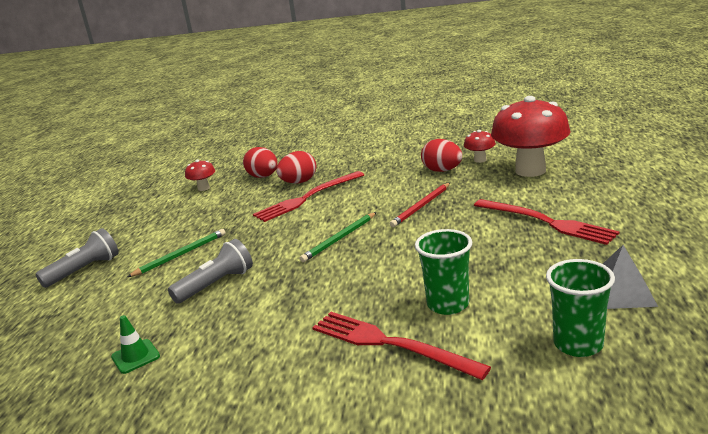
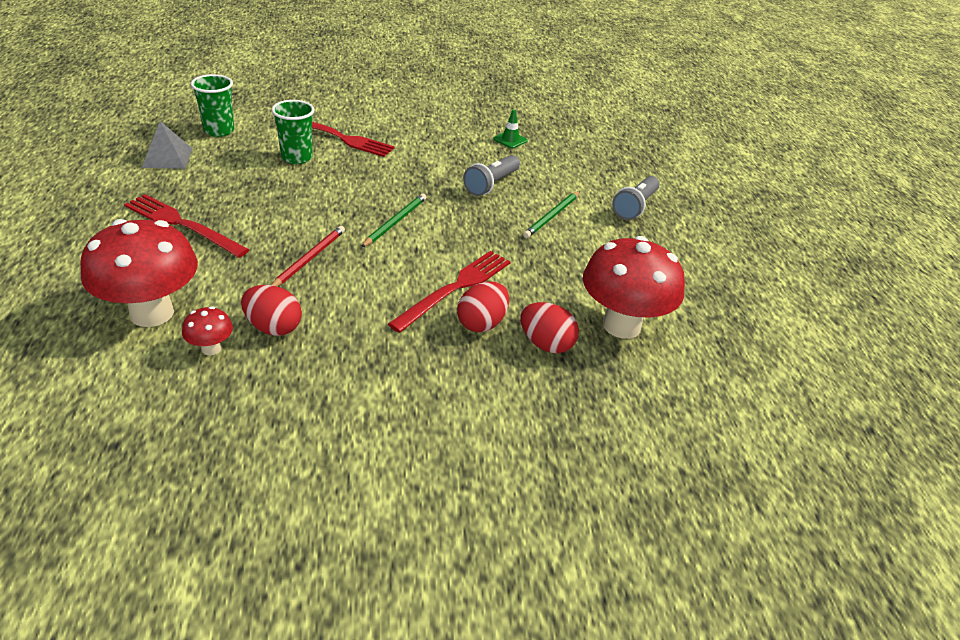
camera: 160 degrees right, 15 degrees up
(203, 188) = (621, 325): red mushroom -> red mushroom, size x2.27

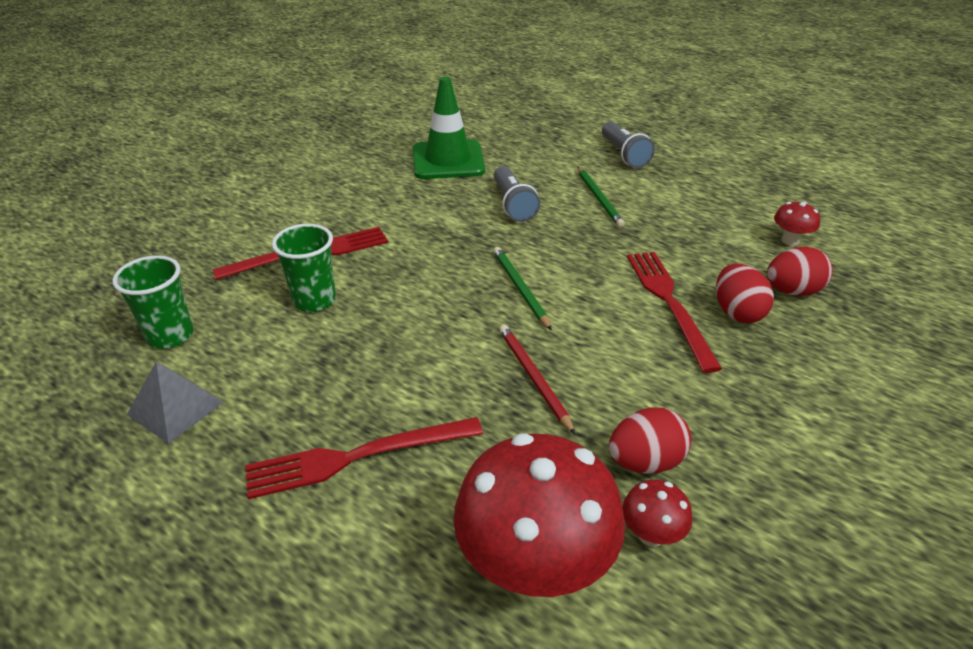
camera: 45 degrees left, 0 degrees up
(510, 140) = (448, 160): green traffic cone -> green traffic cone, size x2.27
(621, 325) = (790, 241): red mushroom -> red mushroom, size x0.44

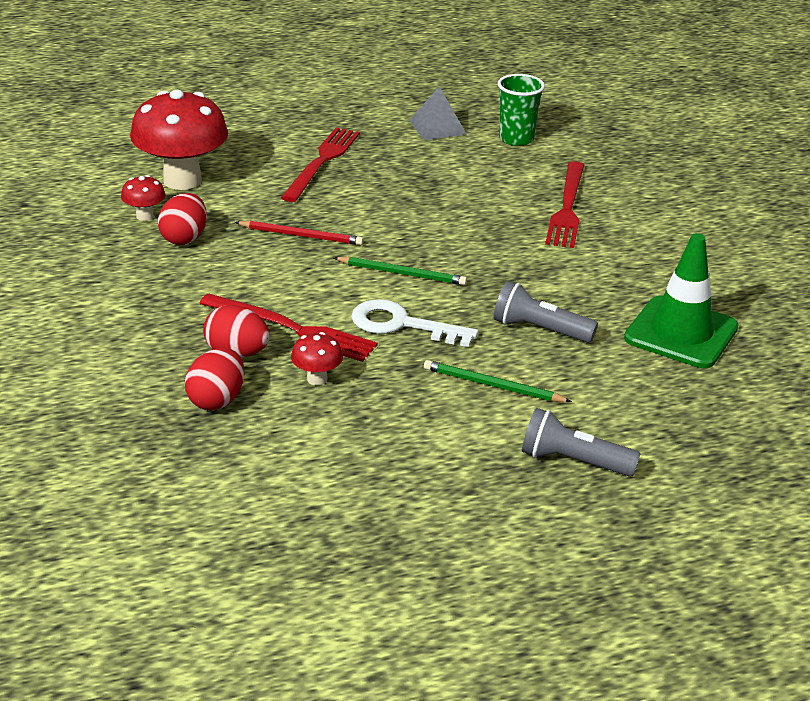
camera: 125 degrees right, 5 degrees down
(314, 300) = (496, 192): green cup -> none
(588, 258) = (401, 324): none -> white key
(790, 241) = (274, 456): red mushroom -> red mushroom (317, 379)

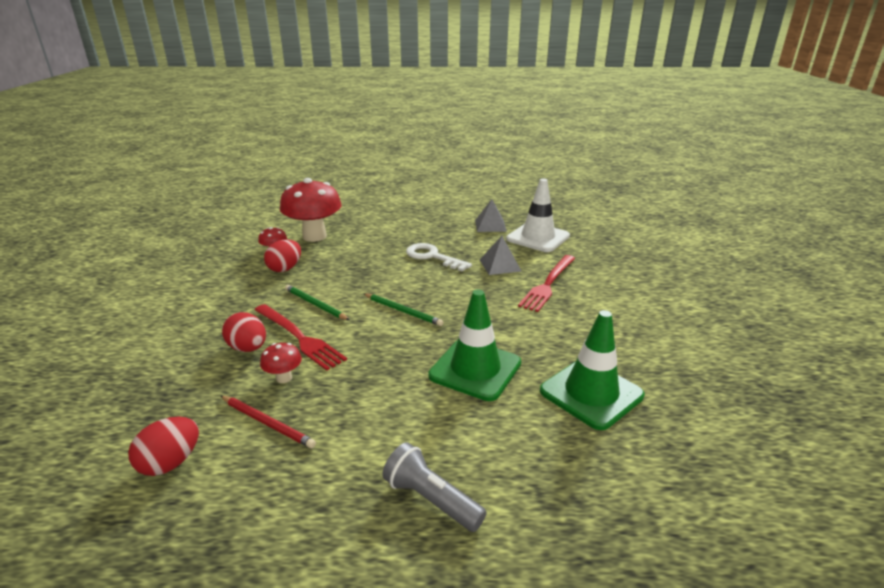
camera: 20 degrees right, 5 degrees down
(217, 400) = (203, 381): red egg -> red egg (170, 463)
(301, 236) = (357, 277): red pencil -> red pencil (267, 423)
(322, 162) = (404, 236): red fork -> none
(401, 324) = (375, 347): white key -> white key (432, 257)
(488, 189) = (500, 265): none -> grey pyramid
(492, 385) = (409, 410): green pencil -> green pencil (315, 304)
(516, 139) = (538, 237): green cup -> white traffic cone
(539, 330) = (475, 369): grey flashlight -> green traffic cone

